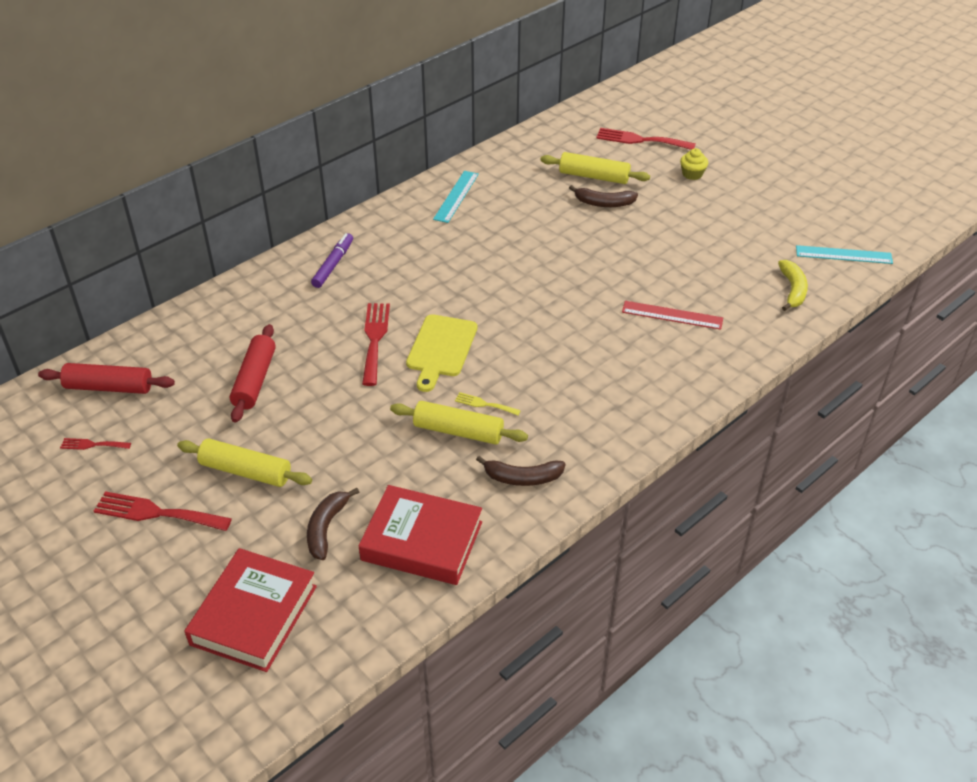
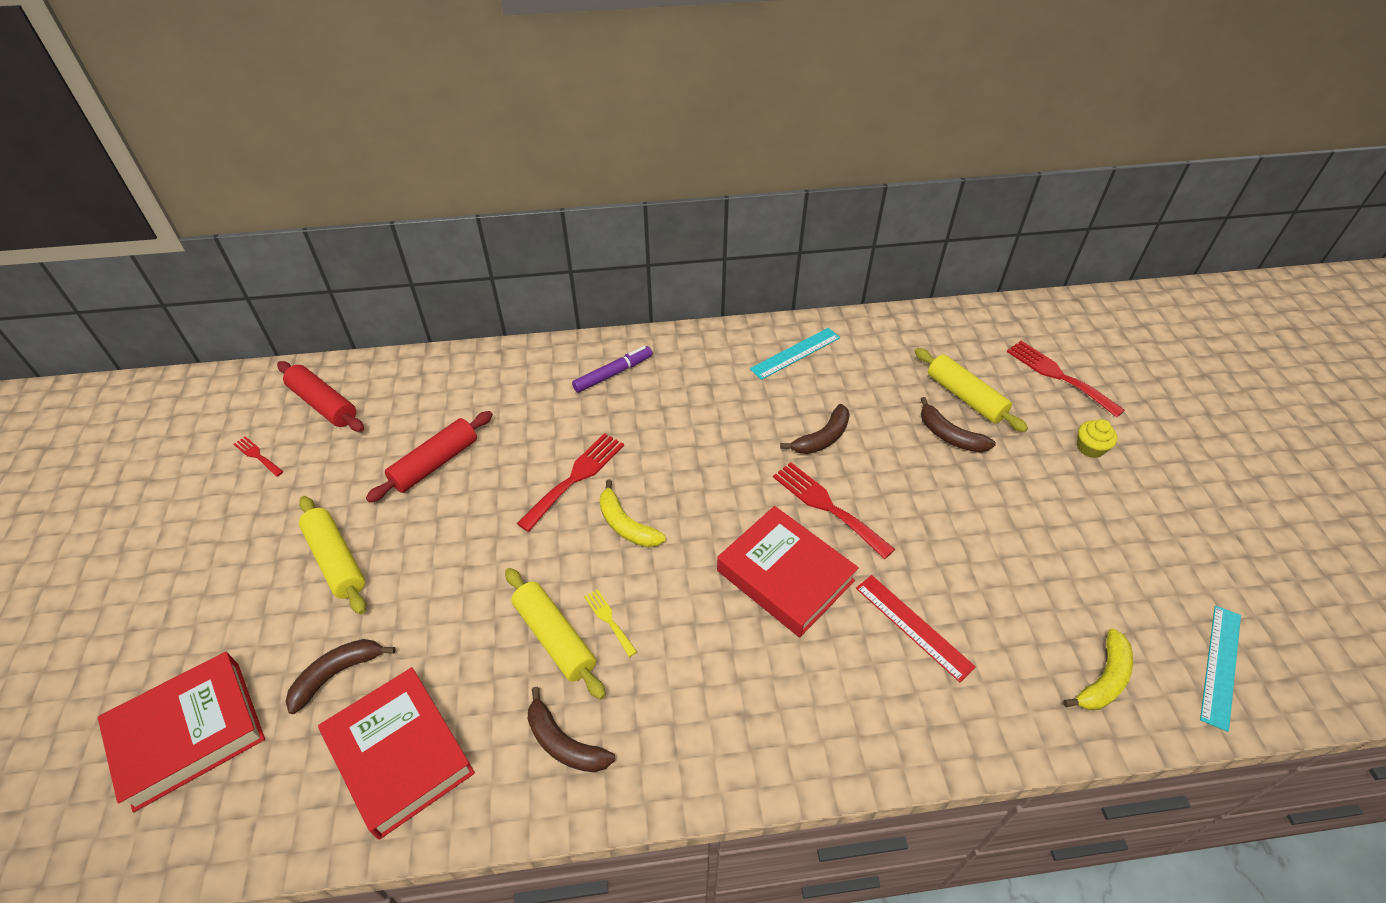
camera: 35 degrees right, 5 degrees up
(156, 513) = (231, 559): red fork -> red fork (827, 506)
(441, 349) = (626, 525): yellow cutting board -> yellow banana
(524, 240) = (822, 438): none -> brown banana
(573, 326) = (785, 576): none -> red book
(843, 255) = (1221, 665): turquoise ruler -> turquoise ruler turned 75 degrees clockwise

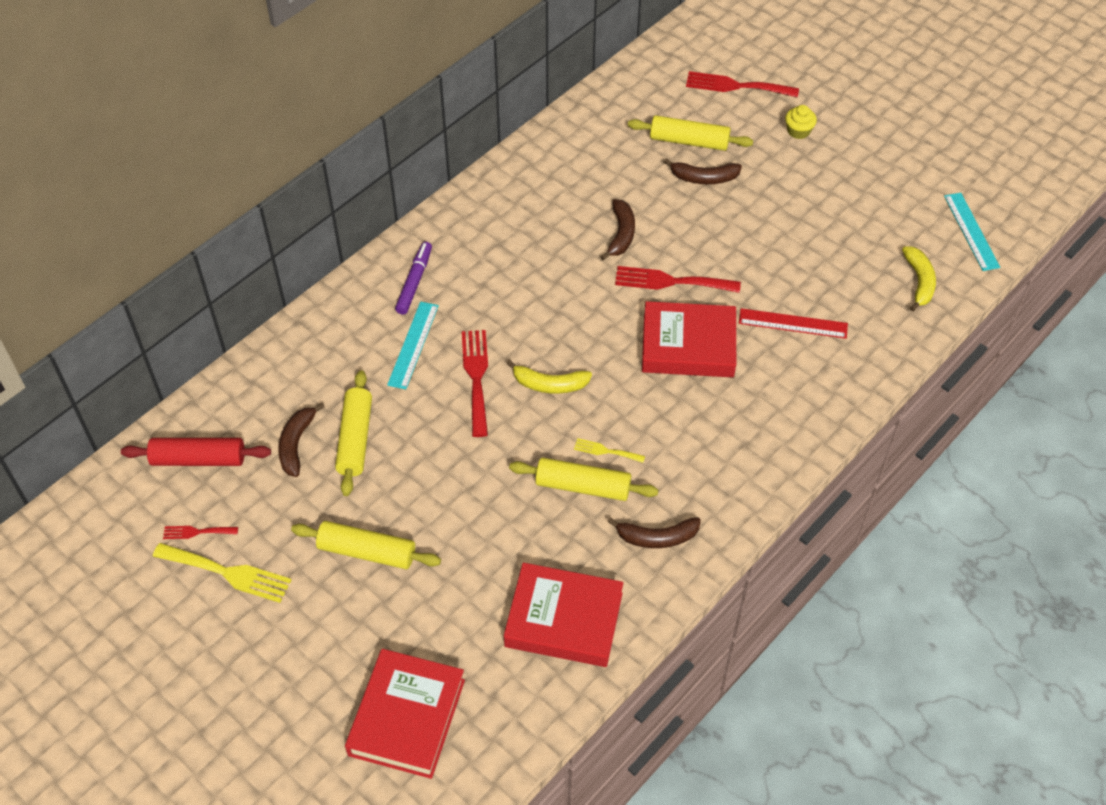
camera: 40 degrees left, 5 degrees up
(235, 501) = (228, 573): none -> yellow fork
(337, 674) = (463, 612): brown banana -> brown banana (296, 444)
(435, 463) = (355, 439): red rolling pin -> yellow rolling pin
(795, 353) = (537, 179): turquoise ruler -> turquoise ruler (413, 345)

